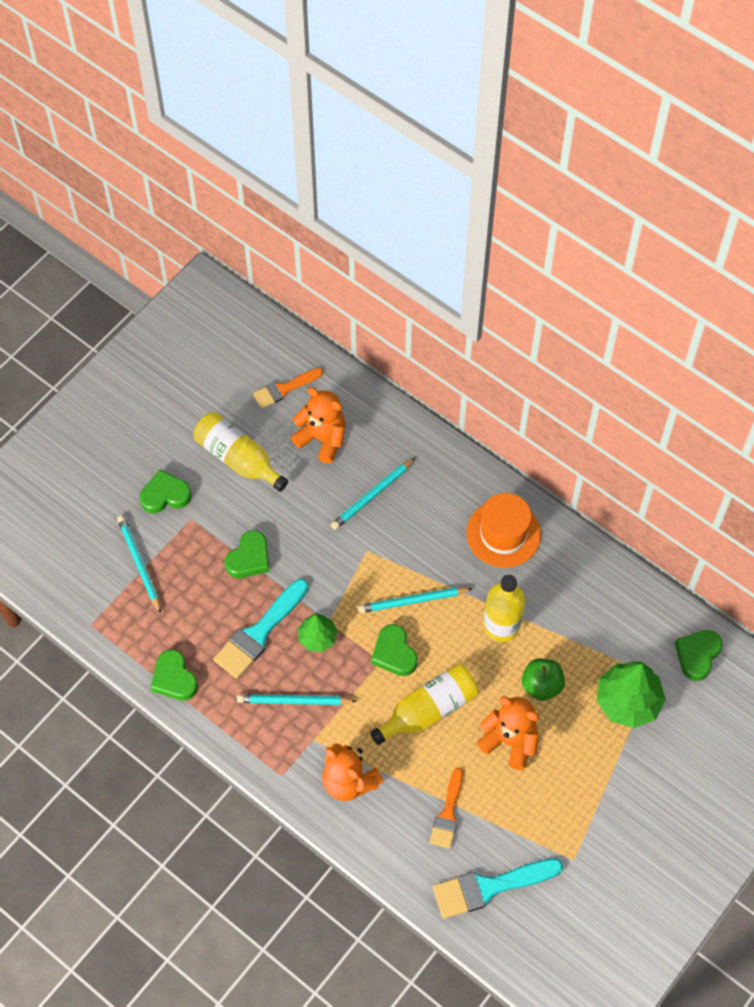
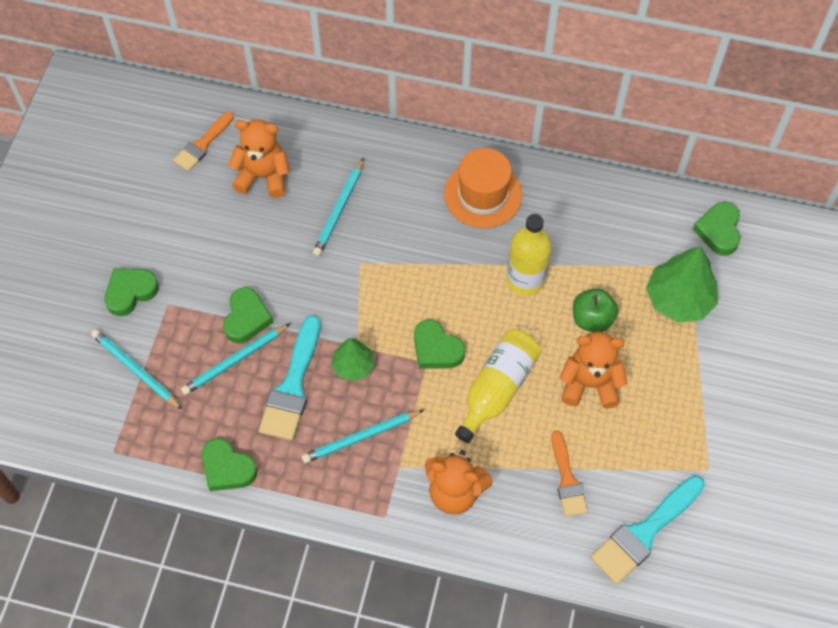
camera: 25 degrees left, 0 degrees up
(238, 458) = (188, 227): yellow bottle -> none
(413, 601) = (429, 292): turquoise pencil -> turquoise pencil (235, 360)

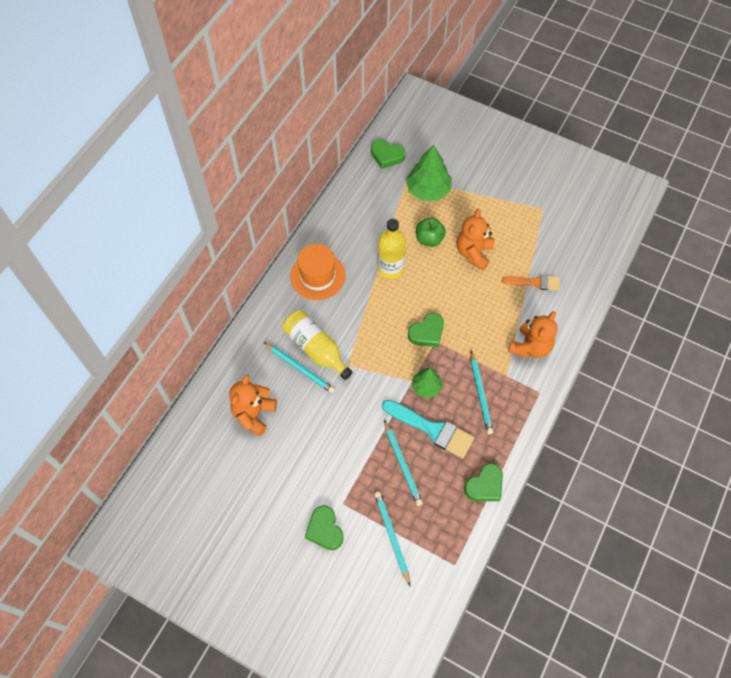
camera: 75 degrees left, 0 degrees up
(136, 370) = (392, 536): turquoise pencil -> turquoise pencil turned 105 degrees clockwise
(202, 144) = (209, 452): orange brush -> none
(246, 318) = (370, 449): green heart -> none
(497, 389) = (464, 304): yellow bottle -> yellow bottle (316, 349)
(644, 533) = (576, 252): turquoise brush -> none

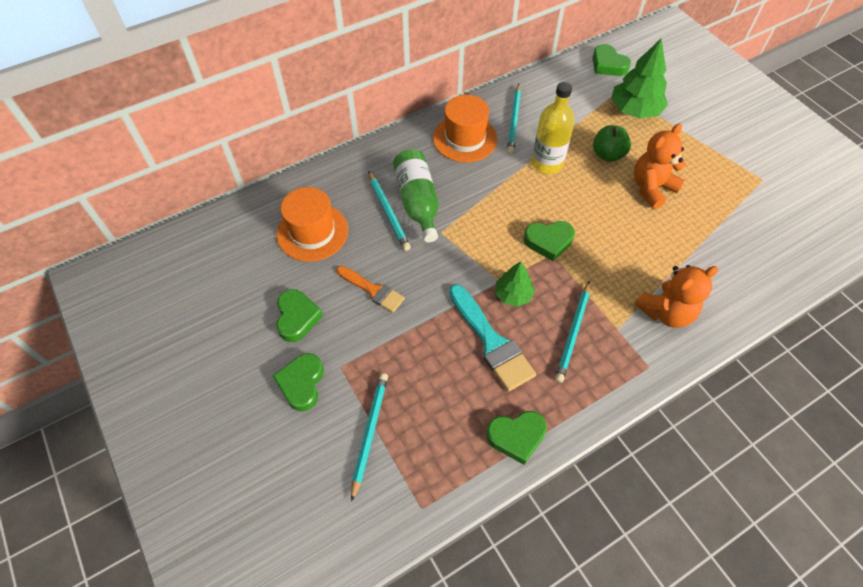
camera: 30 degrees right, 5 degrees down
(254, 414) = (312, 232): orange teddy bear -> orange hat
(289, 485) = (297, 317): none -> green heart
(316, 349) = (417, 202): yellow bottle -> green bottle
(402, 464) = (433, 361): turquoise pencil -> turquoise pencil (514, 120)
(535, 282) = (710, 248): orange brush -> orange brush (373, 290)

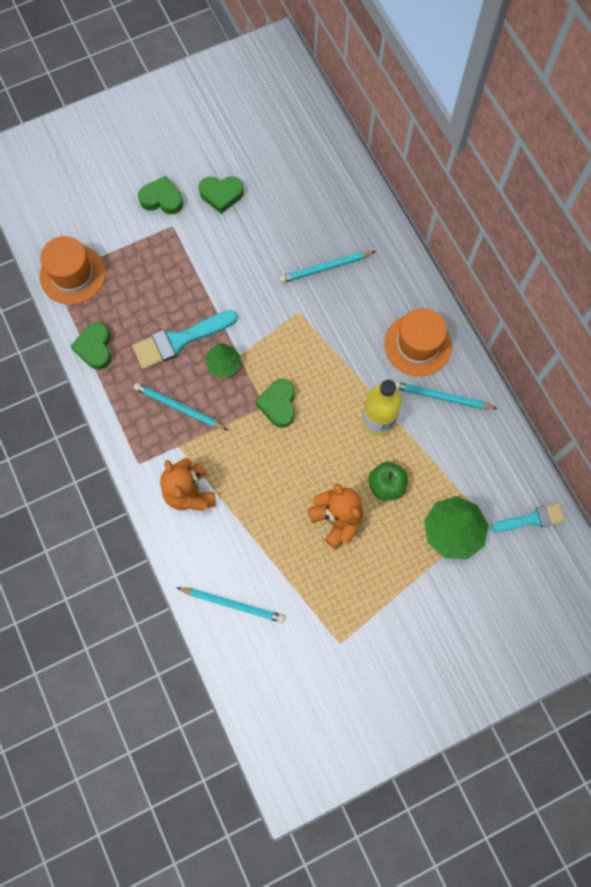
camera: 95 degrees right, 15 degrees up
(312, 232) = (308, 205): orange hat -> orange hat (72, 274)
(369, 433) = (115, 245): turquoise pencil -> turquoise pencil (232, 604)
(373, 290) = (241, 252): orange brush -> none
(417, 202) = (336, 294): green bottle -> none
(608, 65) = (532, 519): green heart -> turquoise brush

